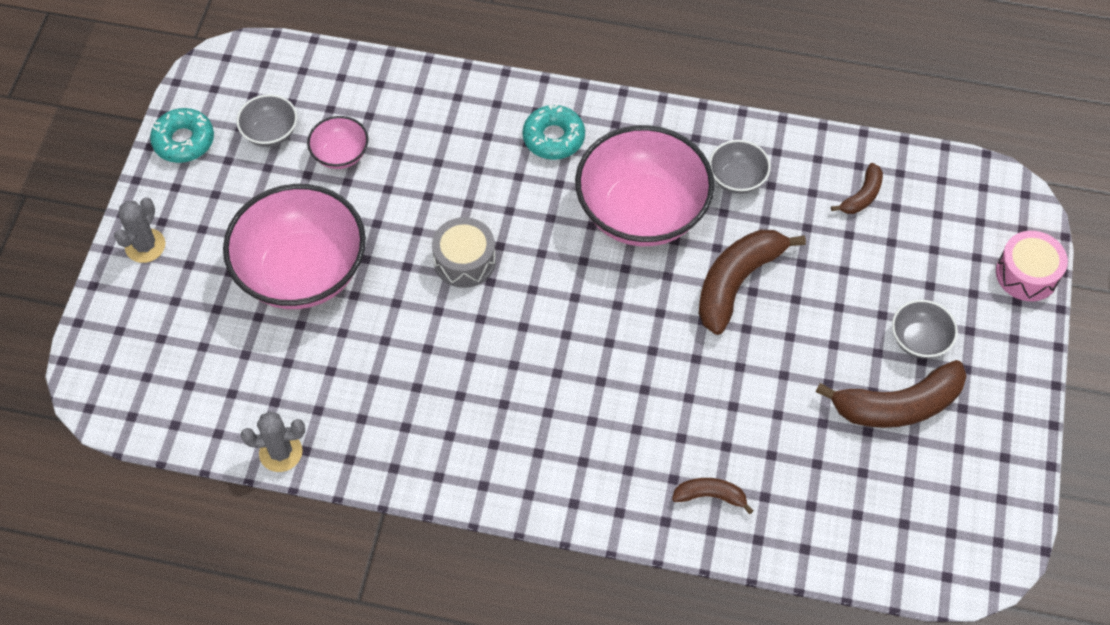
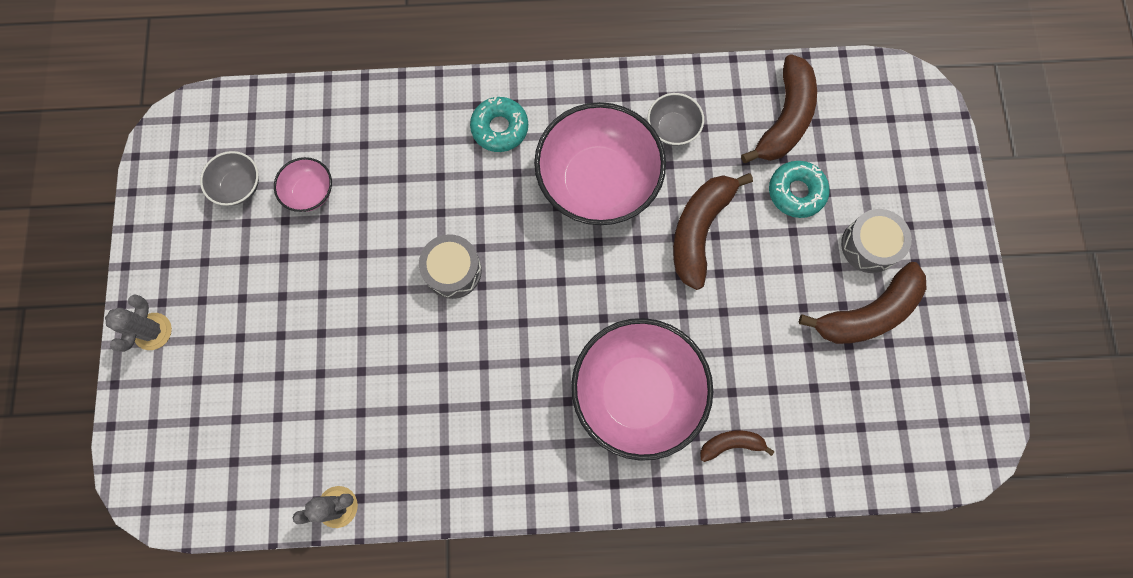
camera: 15 degrees left, 15 degrees up
(184, 141) = (159, 215): turquoise donut -> turquoise donut (796, 192)
(302, 271) = (307, 320): pink bowl -> pink bowl (637, 393)
(862, 196) = (784, 119): brown banana -> brown banana, size x1.94
(919, 340) = (869, 245): grey bowl -> grey drum
(1026, 274) = (942, 159): pink drum -> none

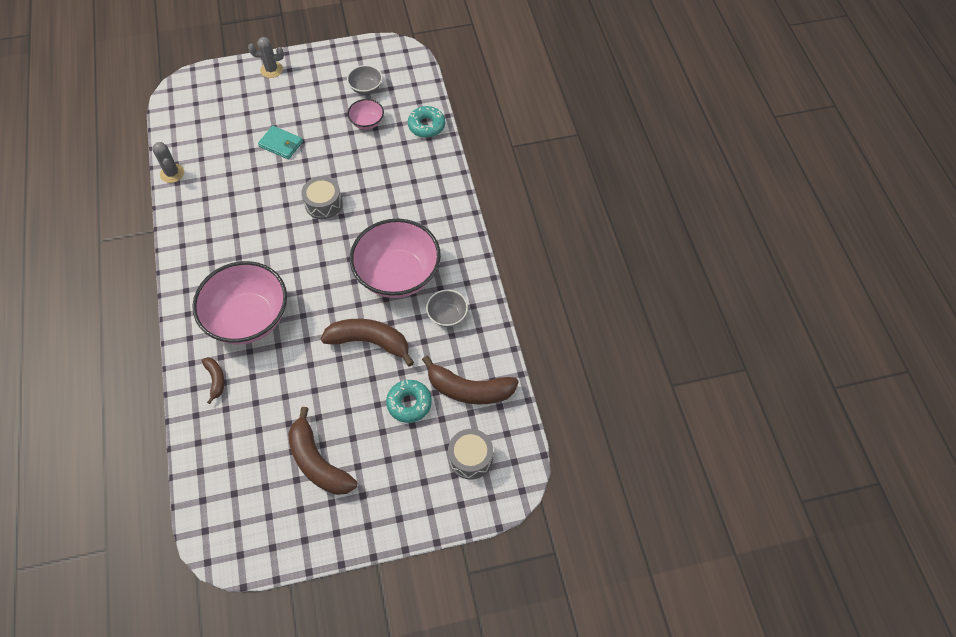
camera: 80 degrees right, 15 degrees down
(320, 326) = (281, 144): none -> turquoise wallet
(500, 128) = (428, 212): turquoise donut -> turquoise donut (426, 126)
(869, 245) = (372, 459): grey drum -> grey drum (470, 458)

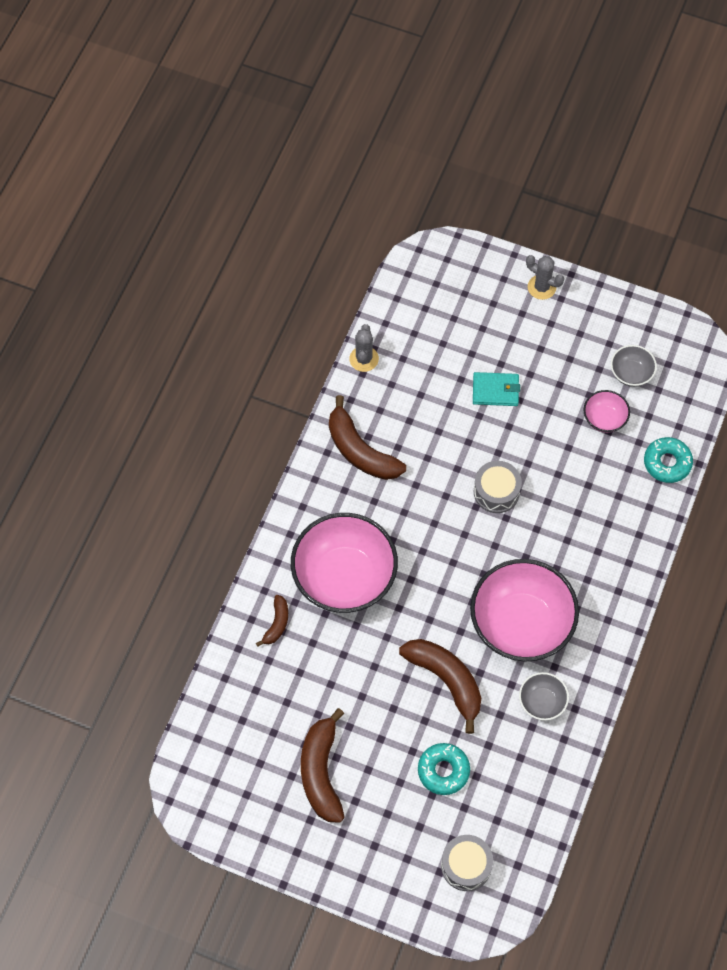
camera: 35 degrees right, 5 degrees up
(281, 144) = (495, 390): turquoise wallet -> turquoise wallet turned 60 degrees counterclockwise
(469, 390) = (511, 796): brown banana -> brown banana (360, 451)

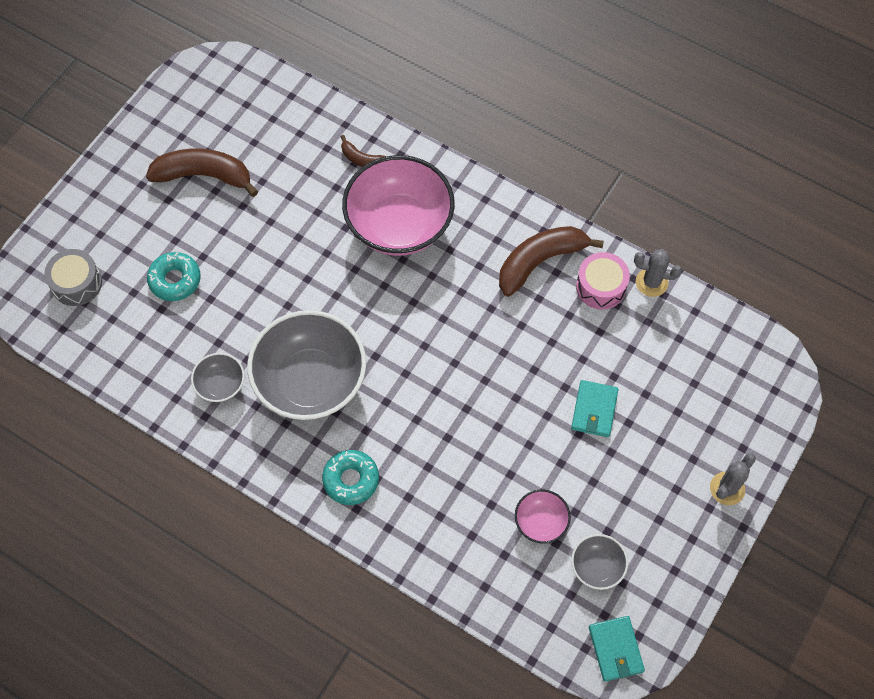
camera: 100 degrees right, 0 degrees up
(376, 398) = (601, 286): none -> pink drum
(446, 680) = (267, 299): brown banana -> none
(496, 492) = (468, 387): grey drum -> none
(521, 623) = (311, 382): pink bowl -> grey bowl
(667, 463) = (472, 581): turquoise donut -> turquoise donut (351, 480)
(693, 353) = (615, 649): none -> turquoise wallet

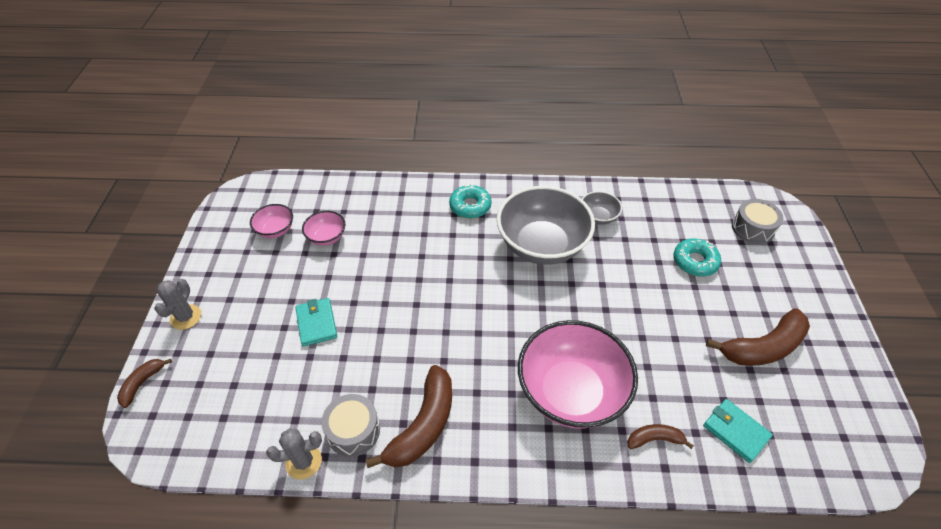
camera: 150 degrees right, 15 degrees down
(597, 567) = (275, 230): grey bowl -> pink bowl
(601, 286) = (353, 430): pink drum -> grey drum
(615, 649) = (247, 197): turquoise wallet -> turquoise wallet (735, 431)
(780, 429) = (142, 383): none -> brown banana

